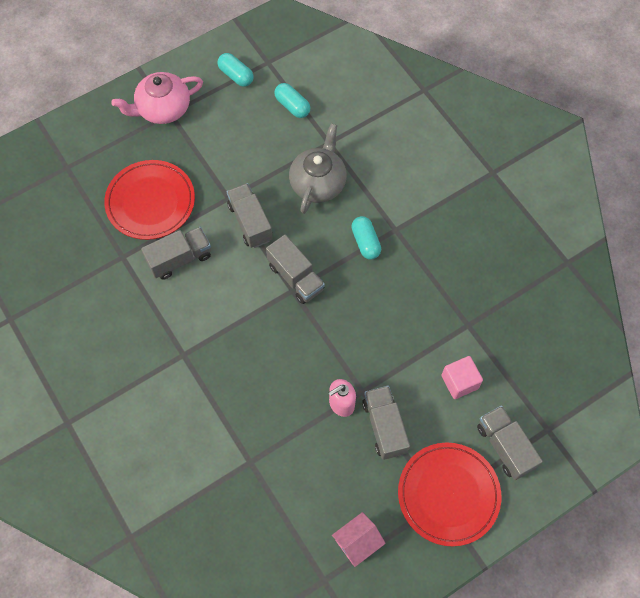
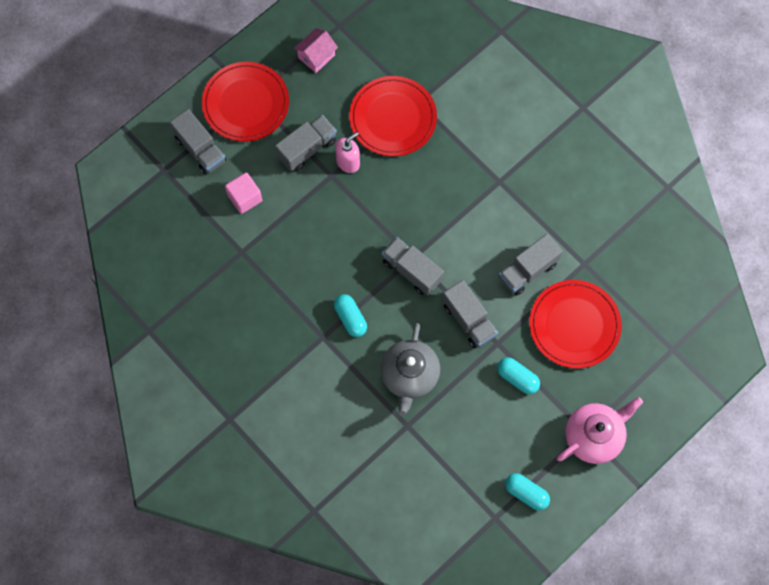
camera: 170 degrees right, 5 degrees up
(282, 447) = (393, 118): none -> red plate
(292, 106) = (455, 464): turquoise capsule -> turquoise capsule (517, 378)
(384, 427) = (307, 149): grey truck -> grey truck turned 105 degrees counterclockwise

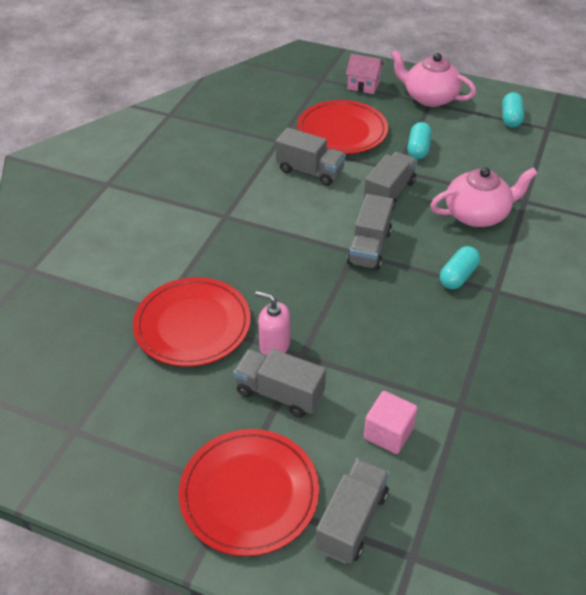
camera: 115 degrees left, 25 degrees down
(316, 56) = (135, 437): pink house -> pink house (363, 85)
(409, 375) = (477, 214): grey teapot -> pink teapot

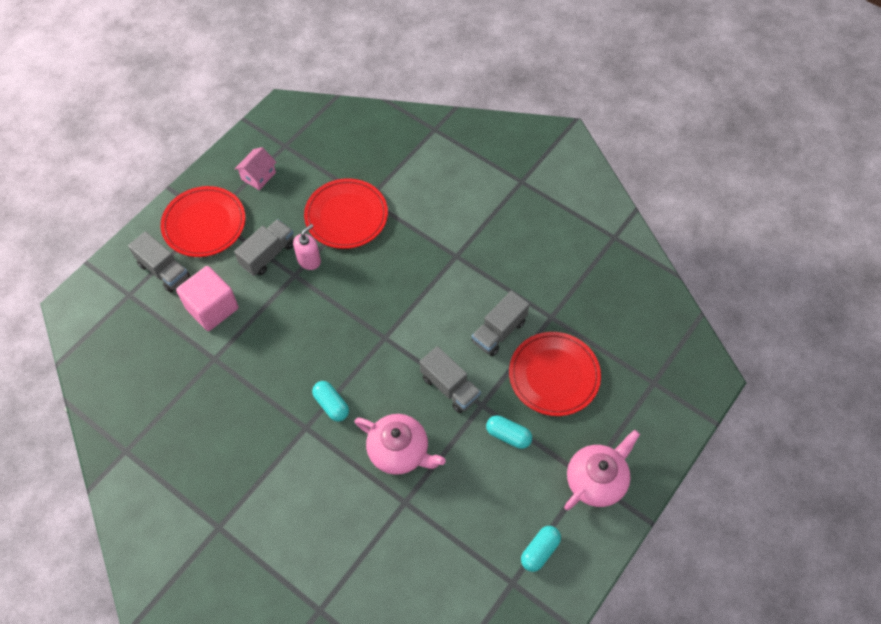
camera: 105 degrees right, 15 degrees up
(363, 85) = (633, 420): pink house -> pink house (258, 176)
(369, 247) = (386, 350): grey truck -> none
(388, 433) = (212, 308): pink cube -> pink cube, size x1.53
(477, 214) = (399, 451): pink teapot -> pink teapot turned 60 degrees counterclockwise
(510, 118) = (539, 551): turquoise capsule -> turquoise capsule turned 75 degrees counterclockwise

